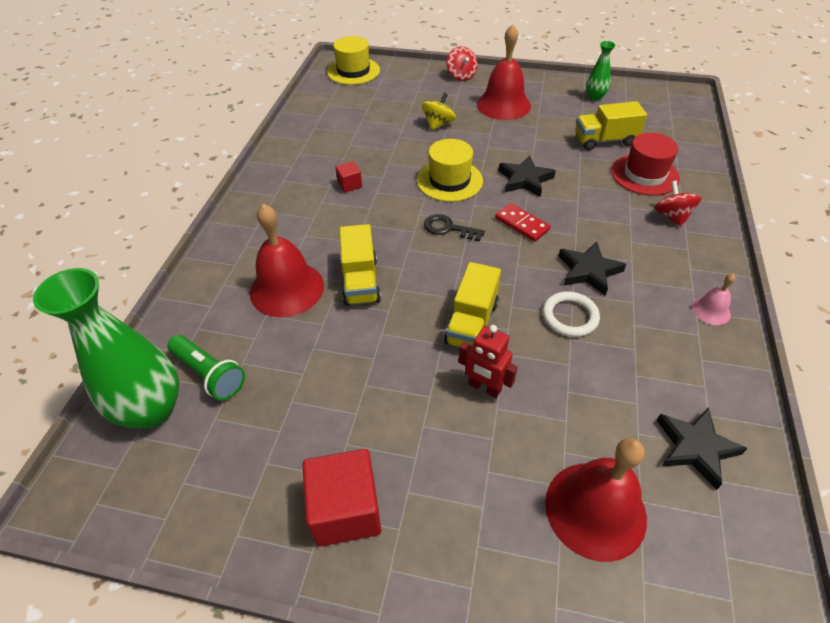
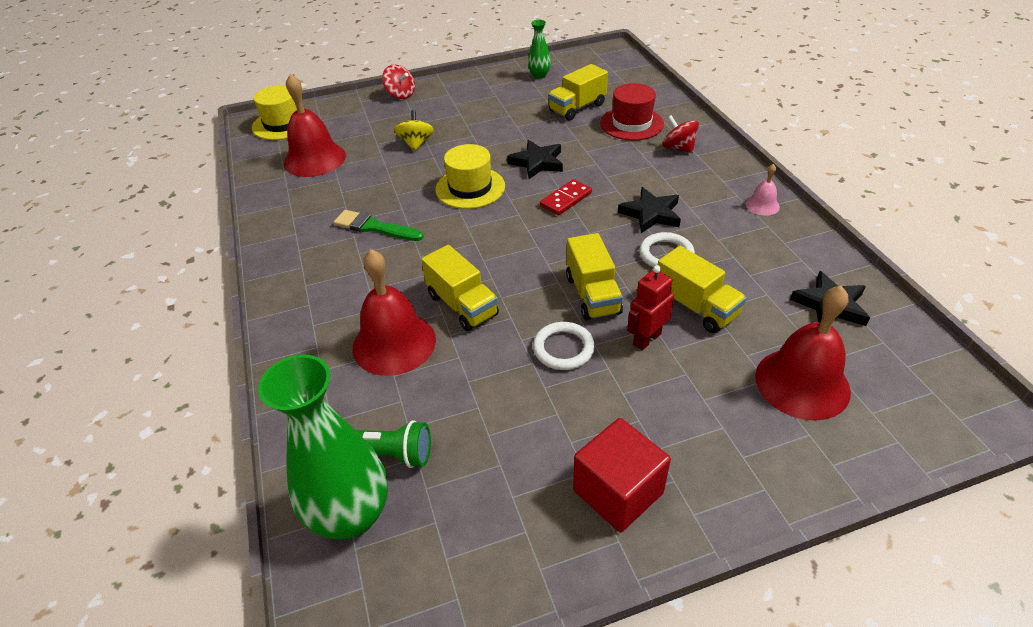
camera: 30 degrees left, 5 degrees down
(350, 184) = (374, 227): red cube -> green brush
(407, 359) = (563, 348): none -> white ring
(448, 228) = (504, 228): black key -> none
(484, 387) = (646, 339): red robot -> red robot turned 135 degrees clockwise
(503, 105) = (463, 107): red bell -> red bell (314, 159)
(521, 224) = (566, 199): red domino -> red domino turned 60 degrees counterclockwise
(555, 380) = (695, 307): none -> yellow truck

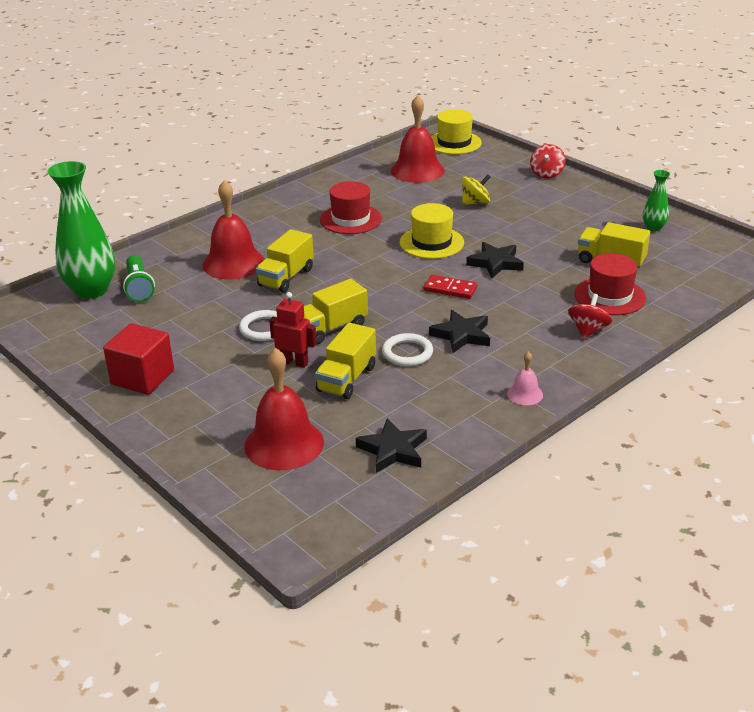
camera: 65 degrees right, 10 degrees down
(374, 227) = (351, 219): green brush -> red hat

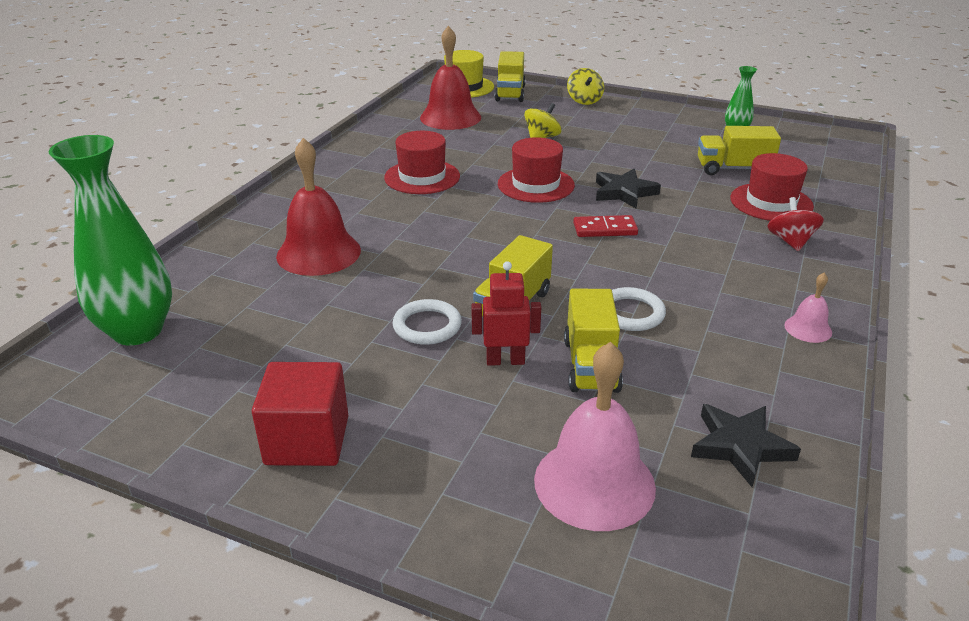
camera: 25 degrees left, 0 degrees up
(139, 287) = (208, 311): green flashlight -> none
(284, 444) = (594, 483): red bell -> pink bell
(286, 277) = (401, 256): yellow truck -> yellow truck (510, 93)
(431, 243) = (536, 185): yellow hat -> red hat
(461, 335) = (669, 277): black star -> none
(546, 174) = (584, 100): red spinning top -> yellow spinning top

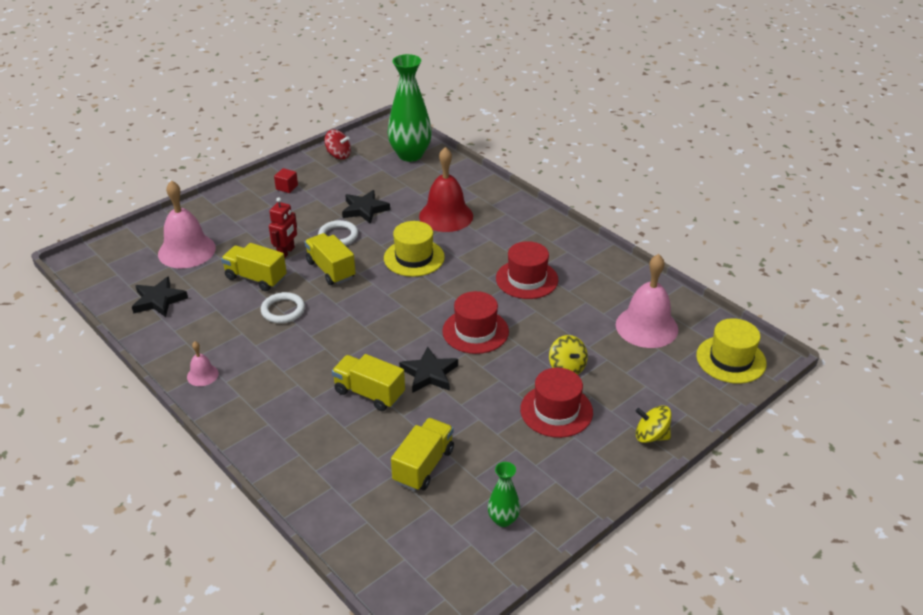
camera: 115 degrees right, 5 degrees up
(307, 440) = (287, 187): red cube -> red cube, size x0.49
(338, 325) = (364, 209): none -> black star
(434, 251) = (414, 258): none -> yellow hat
(450, 117) = (646, 327): red bell -> pink bell
(510, 93) = (697, 387): yellow truck -> yellow truck (369, 393)
(605, 229) = (383, 340): red domino -> none
(771, 202) = (350, 454): red hat -> red hat (556, 411)
(790, 241) = (289, 428): red spinning top -> red spinning top (338, 155)

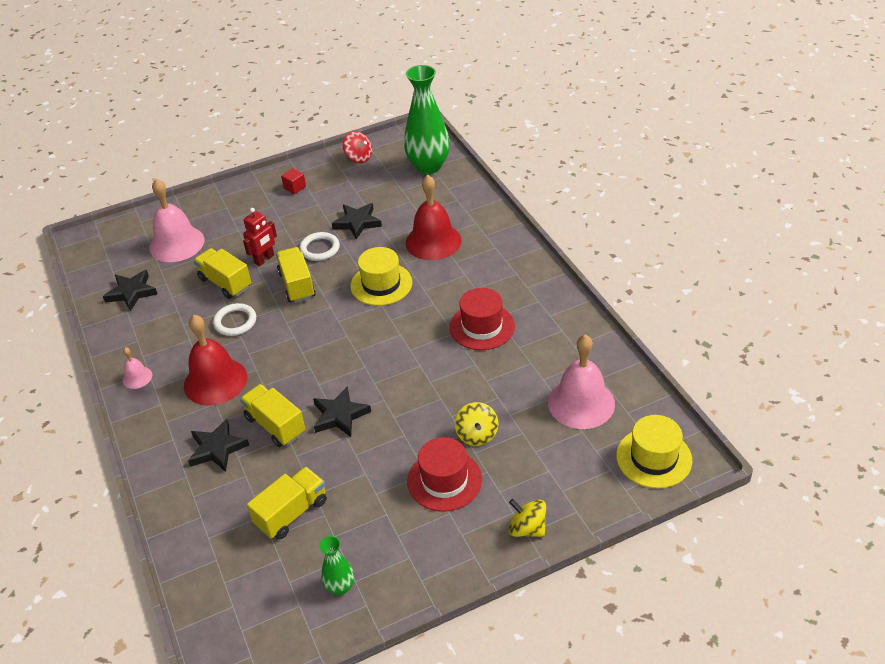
camera: 20 degrees right, 5 degrees up
(288, 365) = (215, 381): none -> red bell
(320, 424) = (217, 448): none -> black star
(475, 331) = (404, 377): red hat -> none

